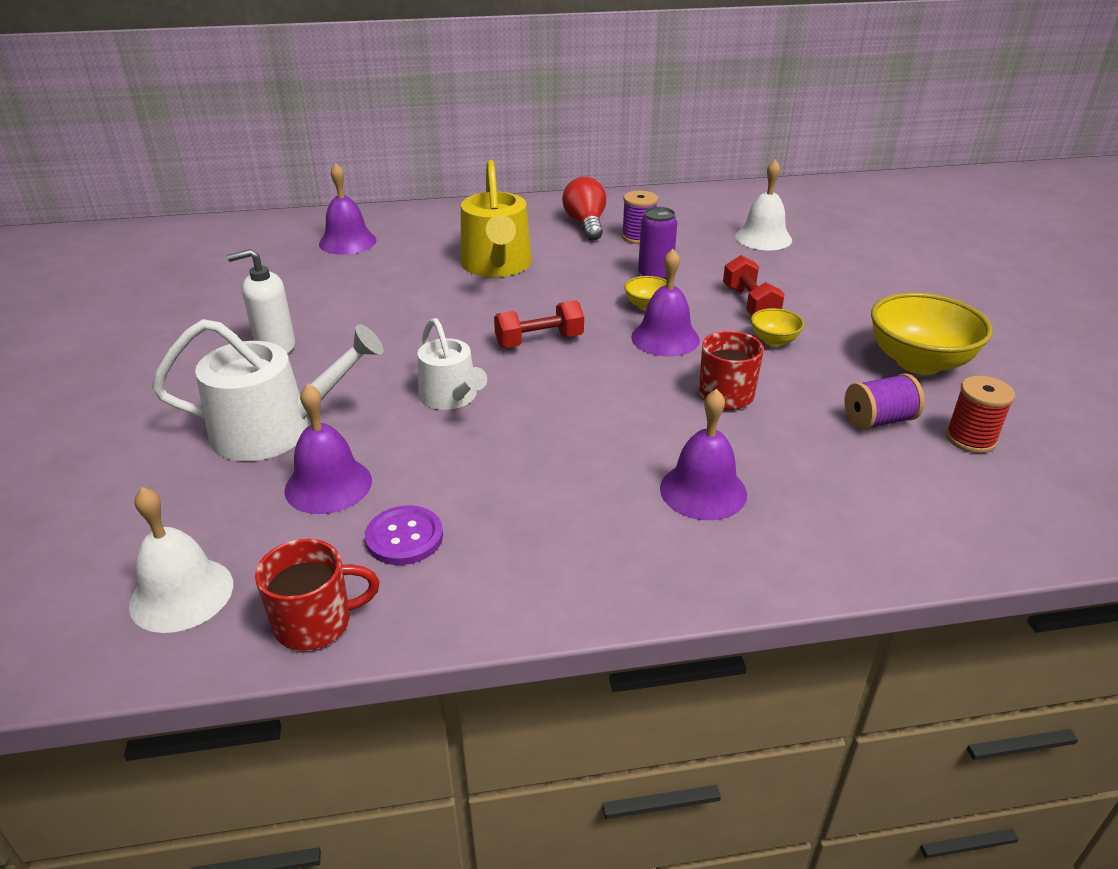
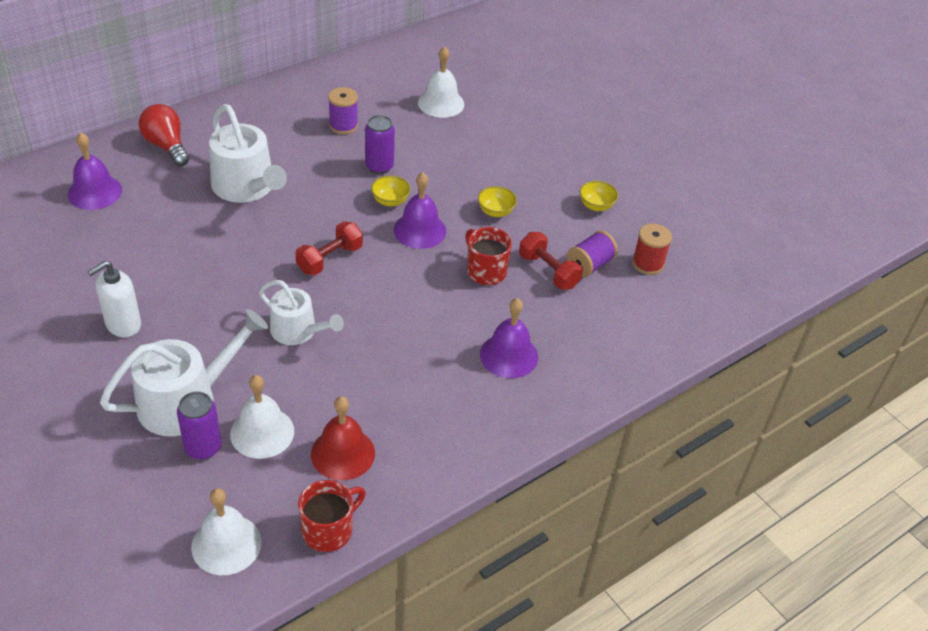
camera: 30 degrees left, 10 degrees up
(251, 480) = (203, 447): none -> purple can
(328, 485) = (262, 432): purple bell -> white bell
(404, 537) = (343, 453): purple button -> red bell
(497, 265) = (246, 187): yellow watering can -> white watering can
(586, 224) = (292, 120): red light bulb -> red light bulb (166, 146)
(750, 304) = (463, 179): red dumbbell -> red dumbbell (548, 271)
(918, 362) = (596, 206): yellow bowl -> yellow bowl, size x0.48

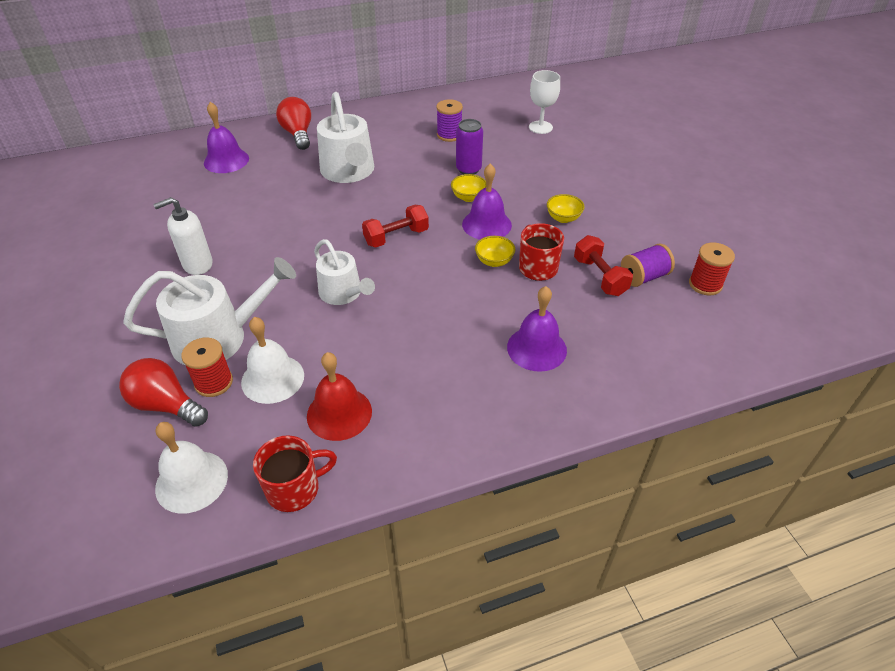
camera: 20 degrees right, 0 degrees up
(164, 479) = (166, 405): none -> red light bulb
(203, 447) = (214, 382): purple can -> red spool
(441, 103) = (540, 127): white bell -> white goblet
(596, 206) = (663, 226): yellow bowl -> yellow bowl (494, 261)

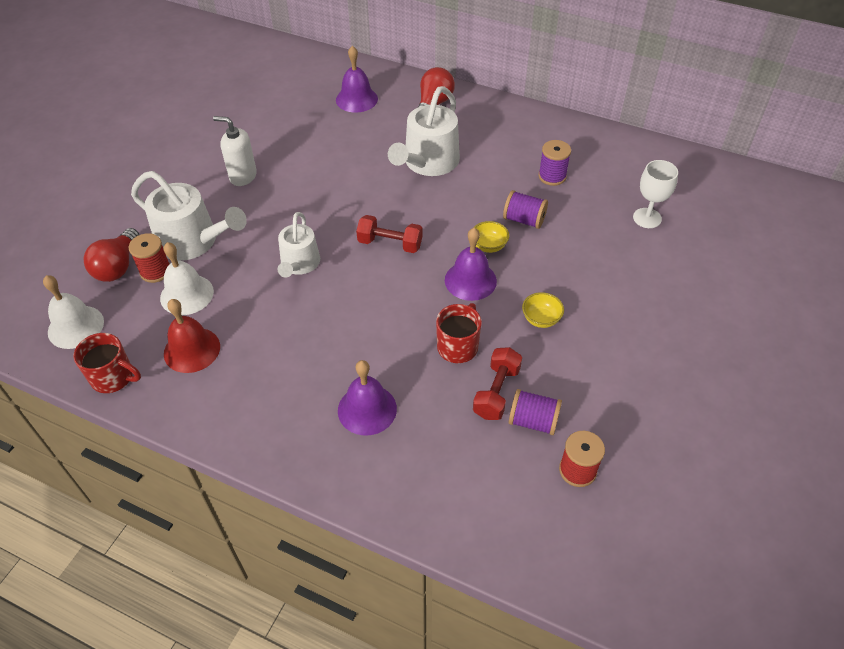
camera: 45 degrees right, 5 degrees up
(166, 405) = (118, 267): red light bulb -> red light bulb turned 150 degrees counterclockwise
(468, 169) = (524, 220): purple can -> purple spool
(494, 261) = (432, 316): yellow bowl -> none

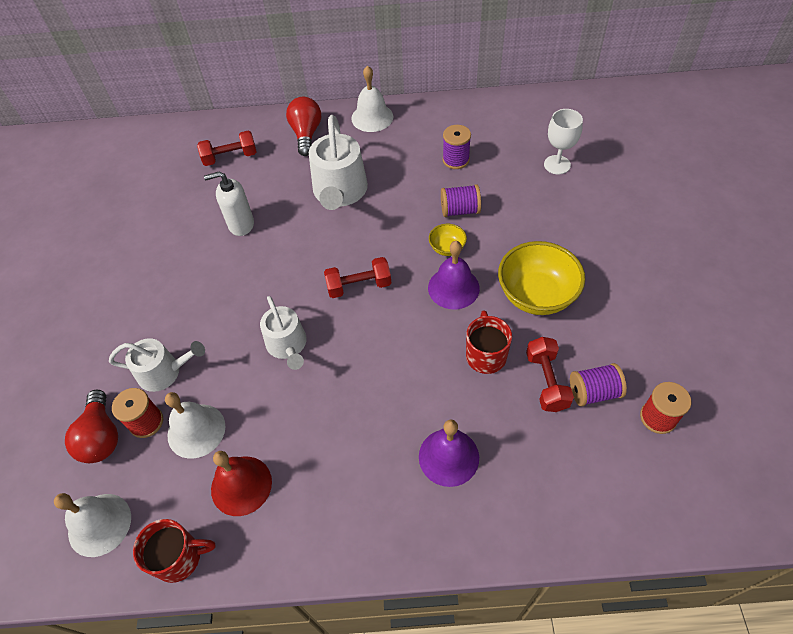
camera: 25 degrees left, 5 degrees up
(193, 241) = (164, 372): white watering can -> white watering can, size x0.64
(243, 176) = (170, 282): white soap dispenser -> white soap dispenser (241, 224)
(356, 99) = (230, 157): purple bell -> red dumbbell
(502, 112) = (372, 117): none -> white bell
(541, 319) = (536, 295): yellow bowl -> yellow bowl, size x2.07

